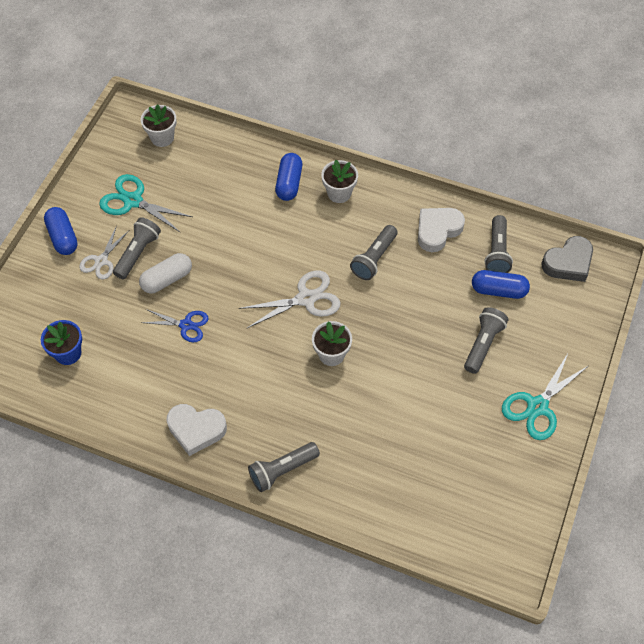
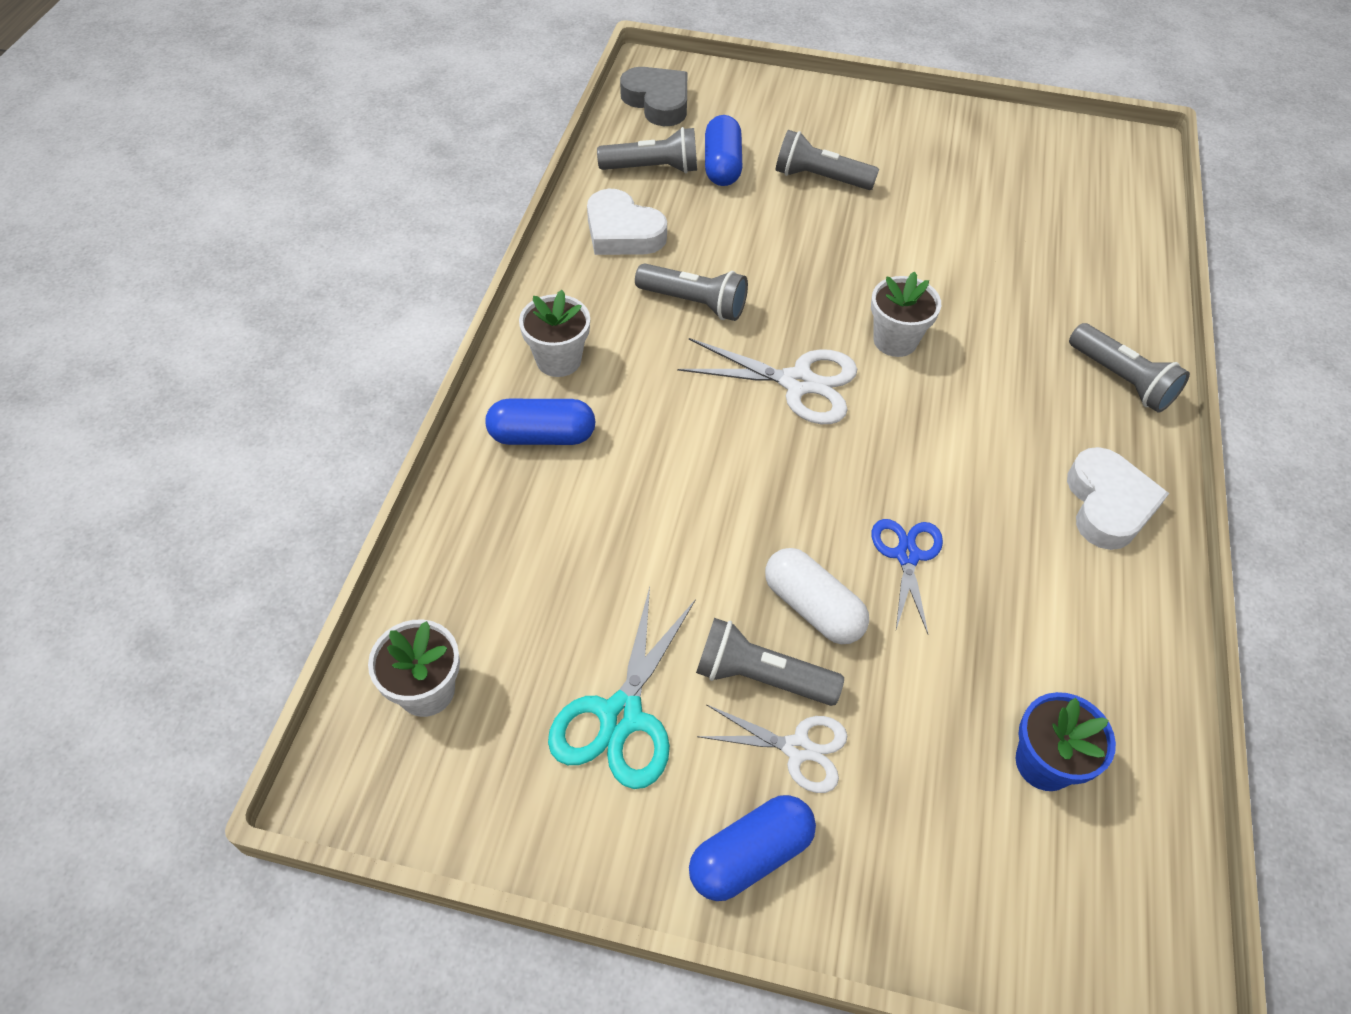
camera: 100 degrees left, 5 degrees down
(306, 299) = (798, 383): white scissors -> white scissors turned 135 degrees clockwise
(537, 406) = (900, 128): turquoise scissors -> none

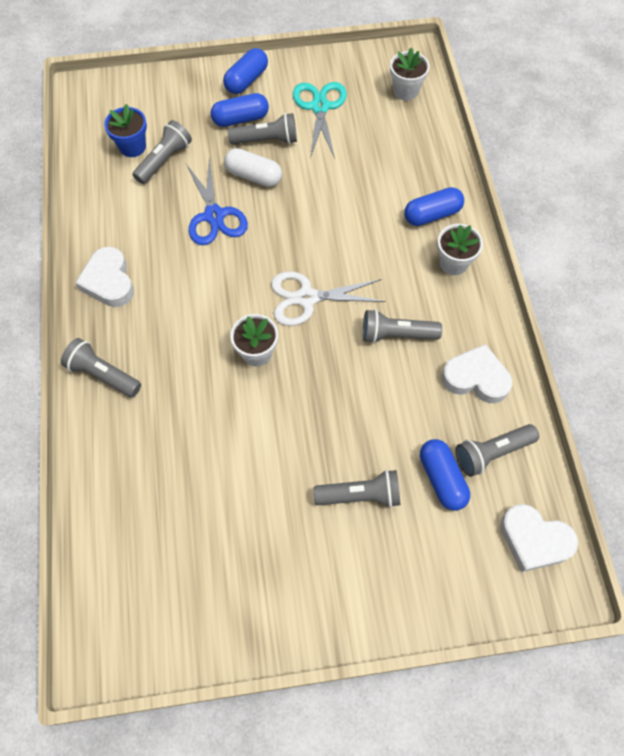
camera: 160 degrees right, 10 degrees up
(657, 102) = (534, 540): grey heart -> white heart
(797, 749) = (240, 119): white scissors -> blue capsule
(907, 555) = (214, 216): blue scissors -> blue scissors, size x1.51
(980, 704) = (164, 160): none -> grey flashlight

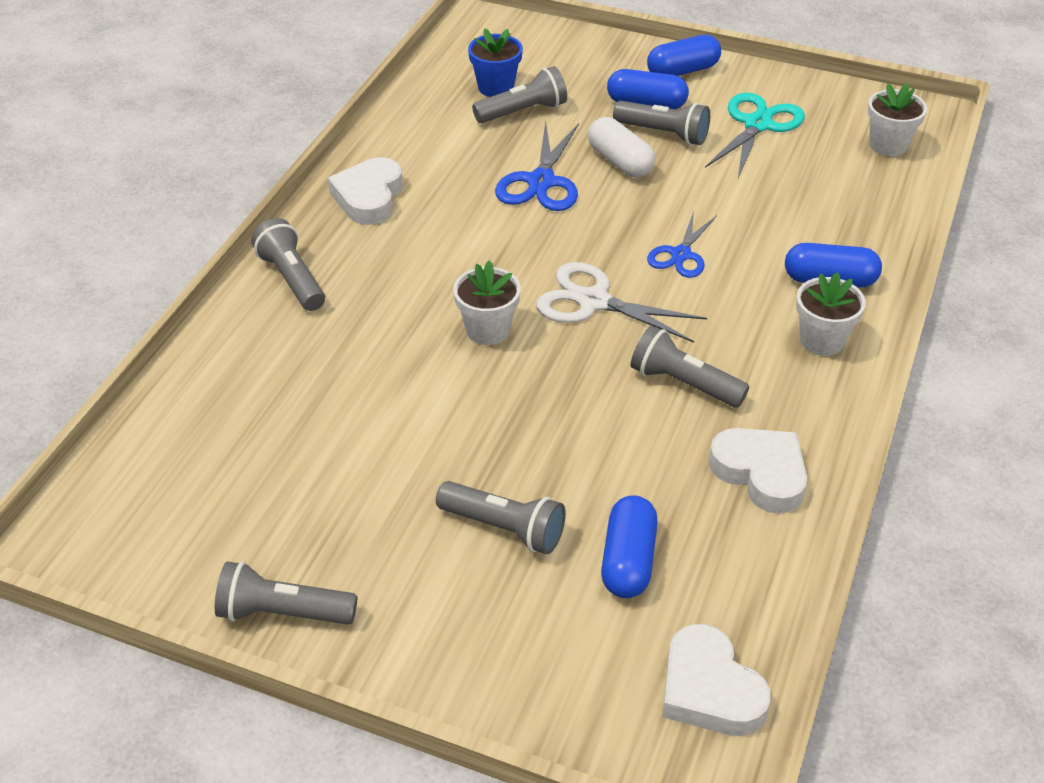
camera: 30 degrees right, 20 degrees down
(336, 235) = (680, 255): none -> blue scissors
(492, 453) = (721, 564): grey flashlight -> grey flashlight (283, 613)

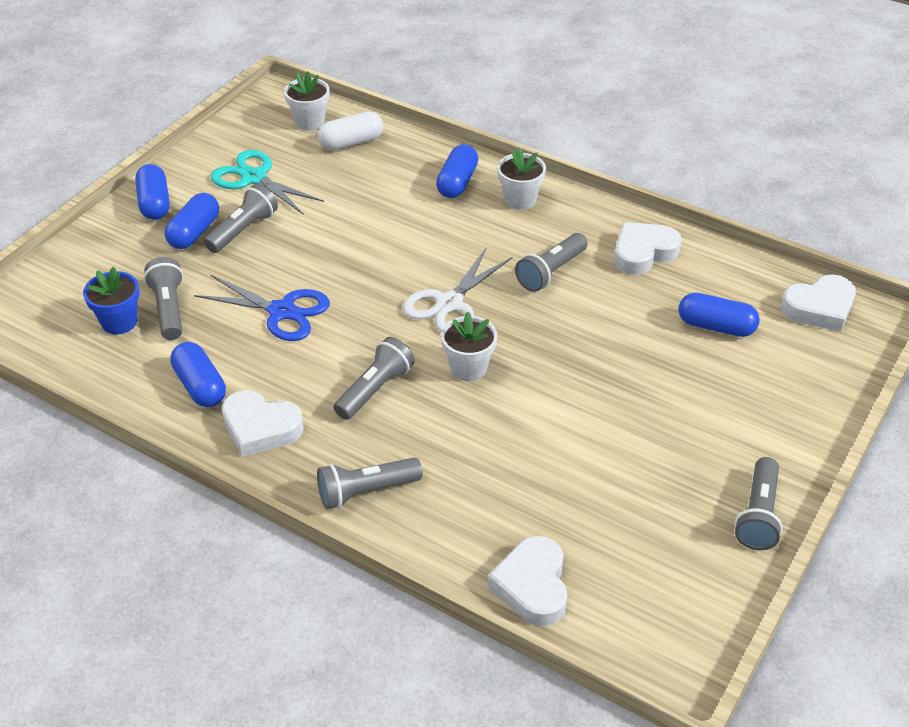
camera: 80 degrees left, 0 degrees up
(171, 414) = (532, 586): none -> white heart
(419, 151) = (200, 386): none -> blue capsule
(504, 528) = (683, 384): grey flashlight -> grey flashlight (375, 389)
(620, 161) = (272, 261): white capsule -> white capsule (351, 142)
(680, 255) = (406, 248): blue scissors -> none

